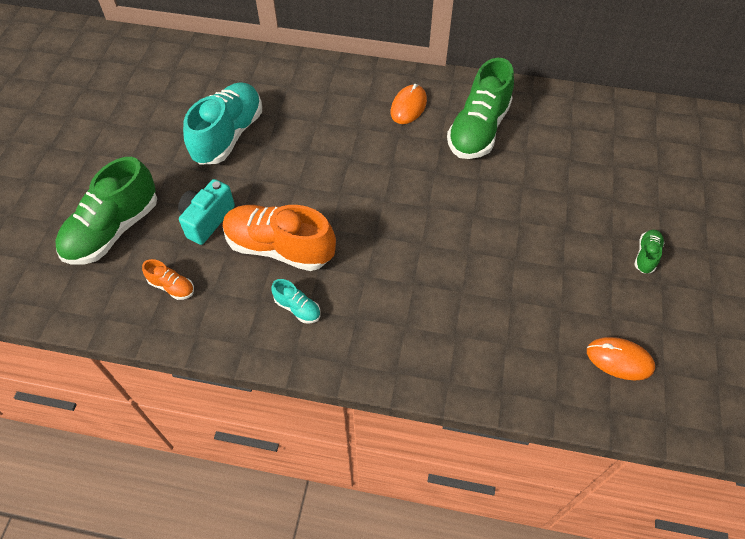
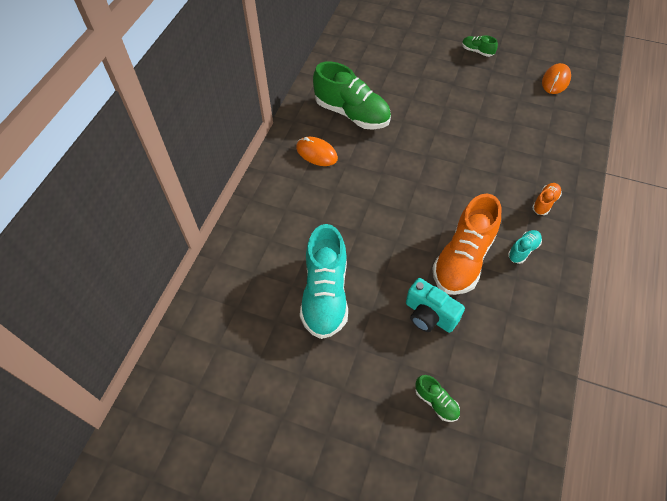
camera: 80 degrees left, 0 degrees up
(113, 230) = (436, 402): green shoe -> green shoe, size x0.45
(172, 286) = (503, 346): orange shoe -> orange shoe (545, 203)
(228, 135) = (325, 294): turquoise shoe -> turquoise shoe turned 120 degrees counterclockwise

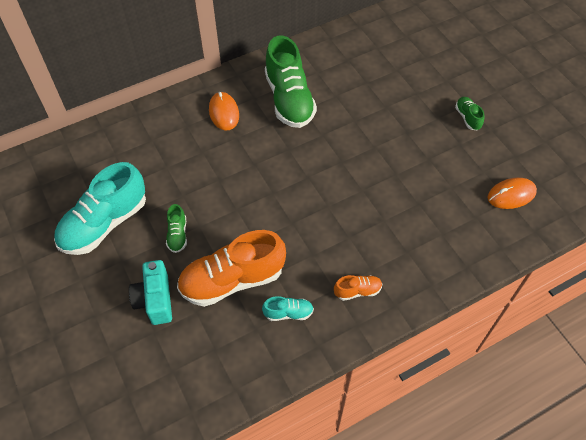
camera: 40 degrees right, 0 degrees up
(436, 402) = (84, 363): green shoe -> green shoe (177, 235)

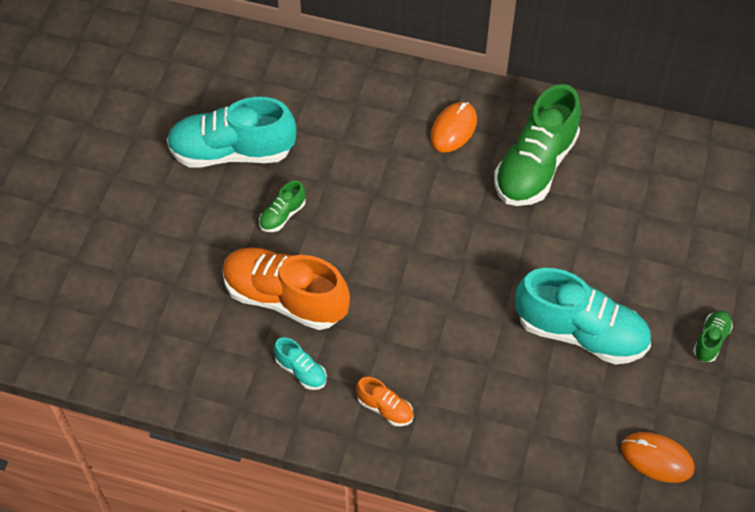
camera: 45 degrees right, 0 degrees up
(155, 300) = (203, 258): turquoise camera -> none
(407, 164) = (580, 333): none -> turquoise shoe

